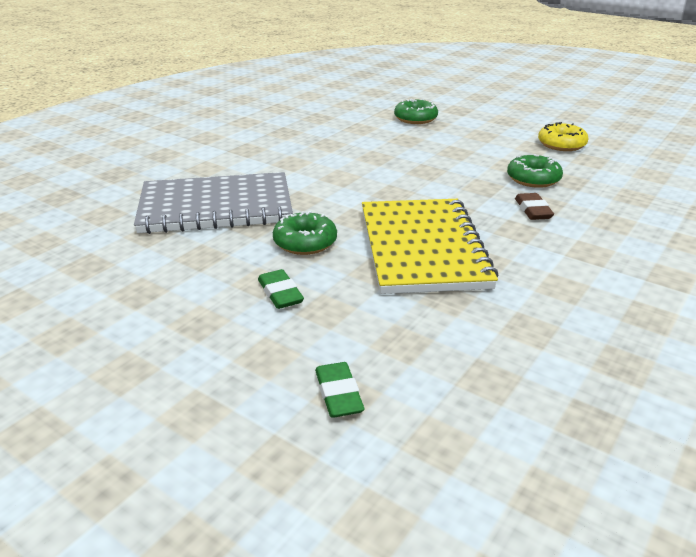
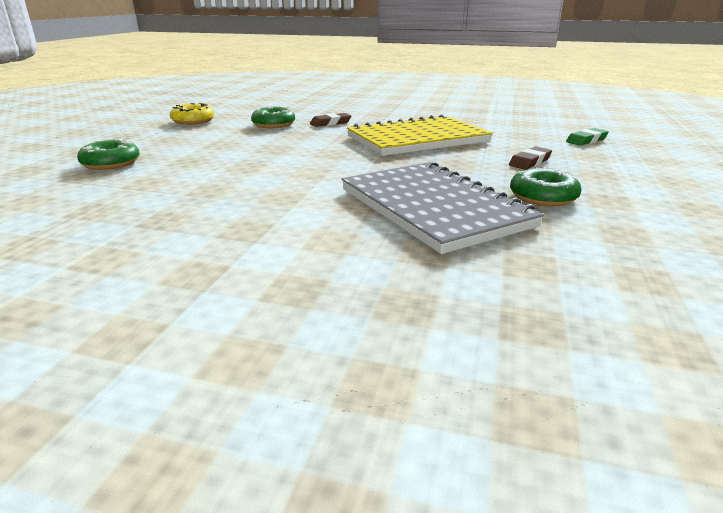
camera: 110 degrees left, 5 degrees down
(280, 293) = (529, 162): green eraser -> brown eraser
(305, 242) = (453, 166): green donut -> green donut (543, 197)

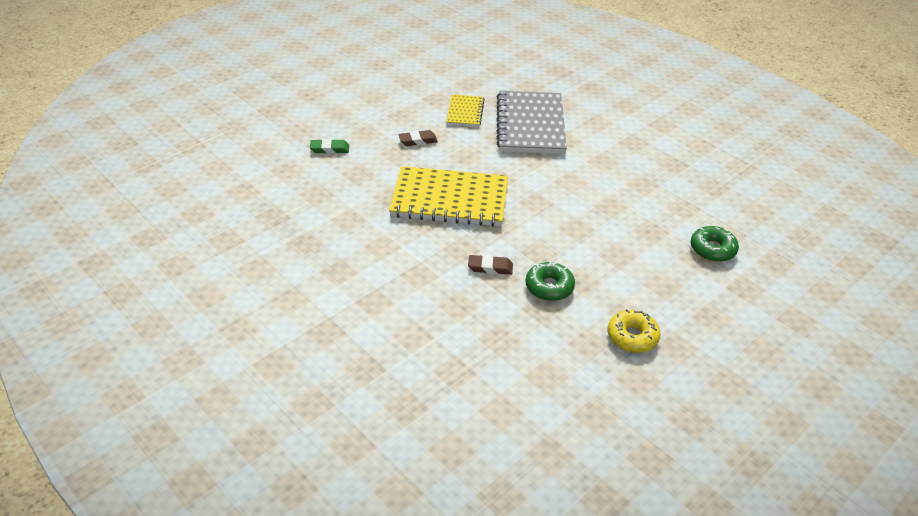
camera: 150 degrees left, 15 degrees up
(543, 197) = (465, 112): green donut -> yellow notebook

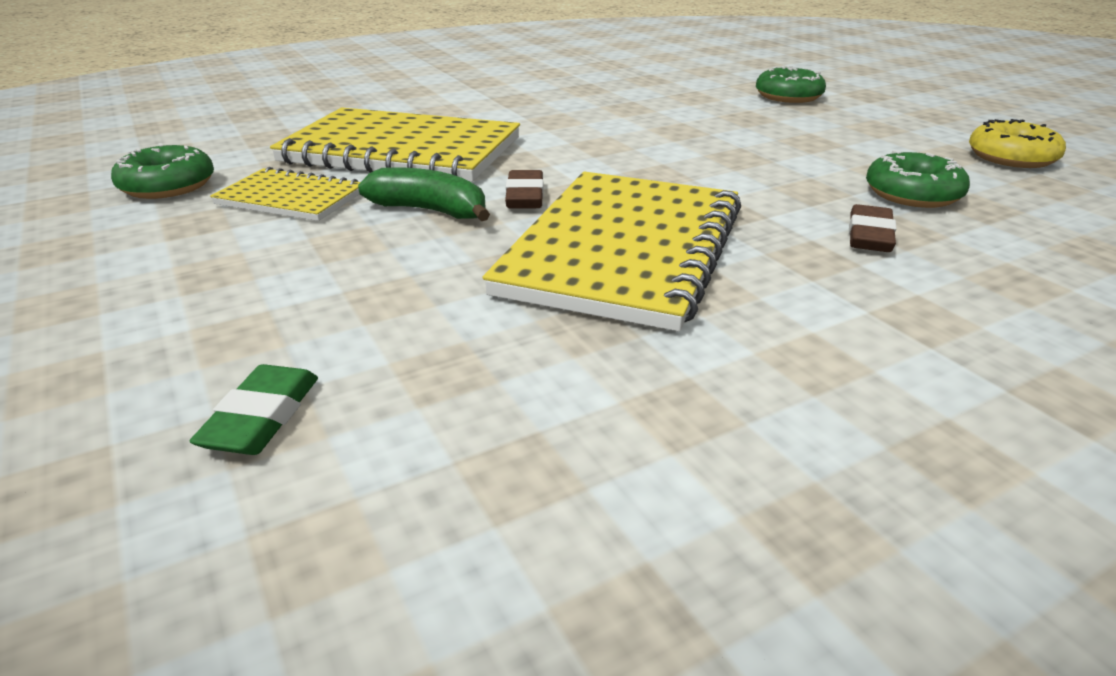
camera: 75 degrees left, 10 degrees down
(418, 141) = (354, 262): brown eraser -> brown eraser (525, 196)
(464, 82) = (167, 186): none -> green donut
(467, 147) = (430, 211): none -> green banana
(530, 125) = (402, 151): grey notebook -> yellow notebook

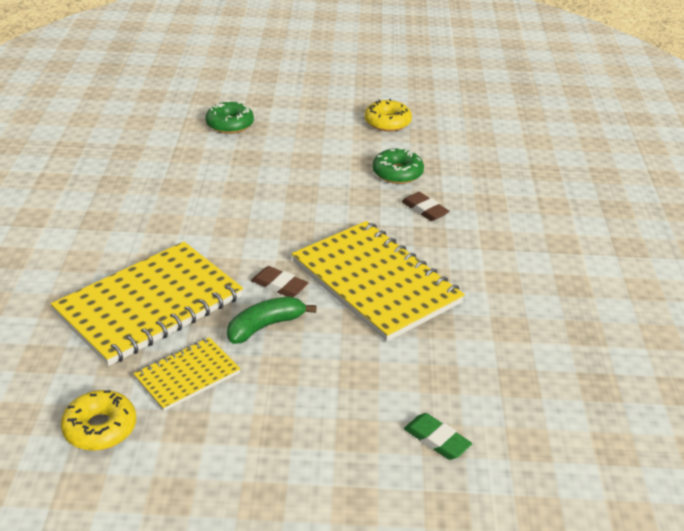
camera: 60 degrees left, 5 degrees up
(167, 186) = (100, 428): green donut -> yellow donut

